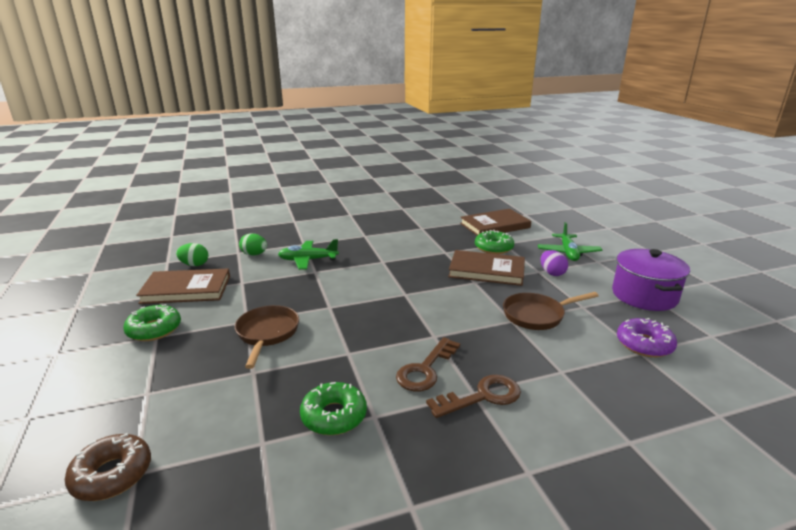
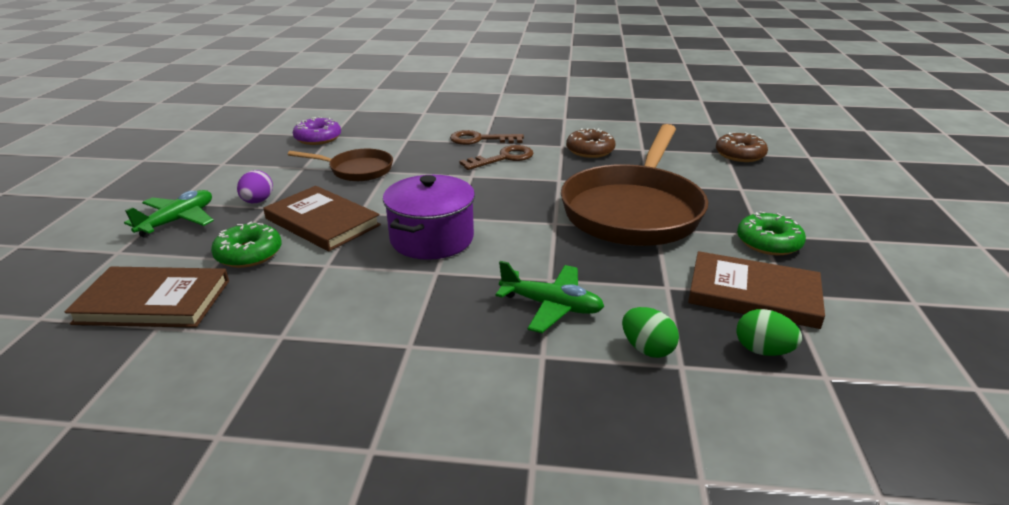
camera: 155 degrees left, 5 degrees up
(267, 334) = (633, 210): brown pan -> brown pan, size x2.00
(334, 416) = (590, 150): green donut -> brown donut
(644, 295) = (229, 162): purple pot -> purple pot (432, 239)

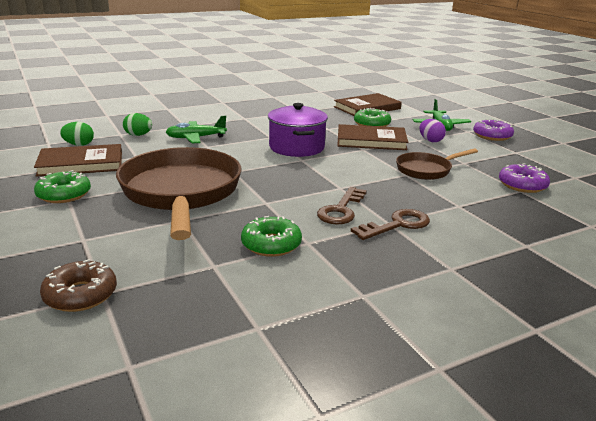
camera: 145 degrees right, 5 degrees down
(175, 187) = (492, 136): none -> purple donut
(590, 150) = (271, 244): brown donut -> green donut

